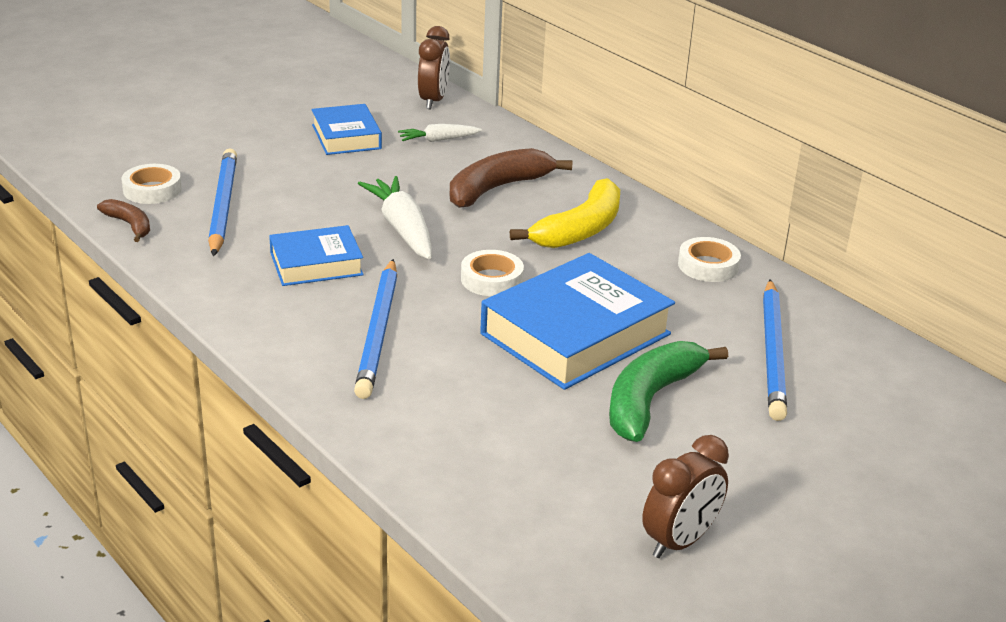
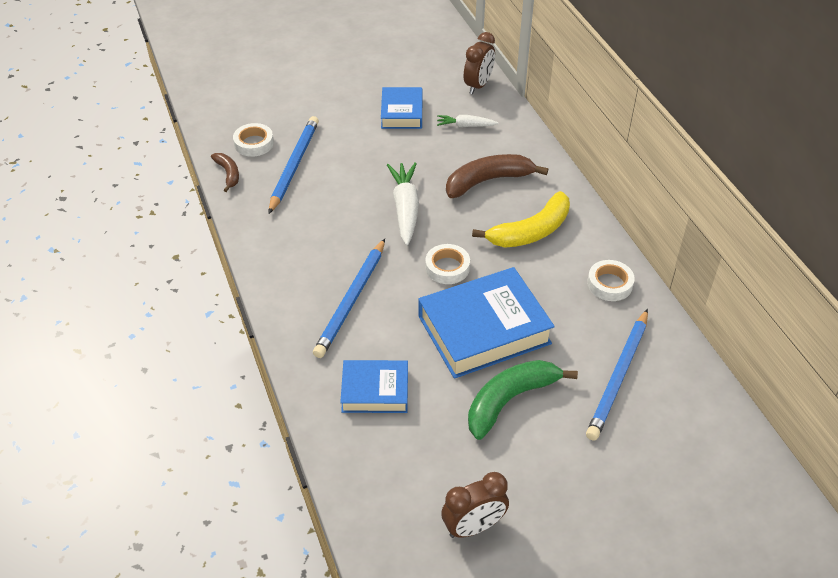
camera: 20 degrees right, 15 degrees up
(316, 264) = (334, 231): blue book -> blue book (375, 391)

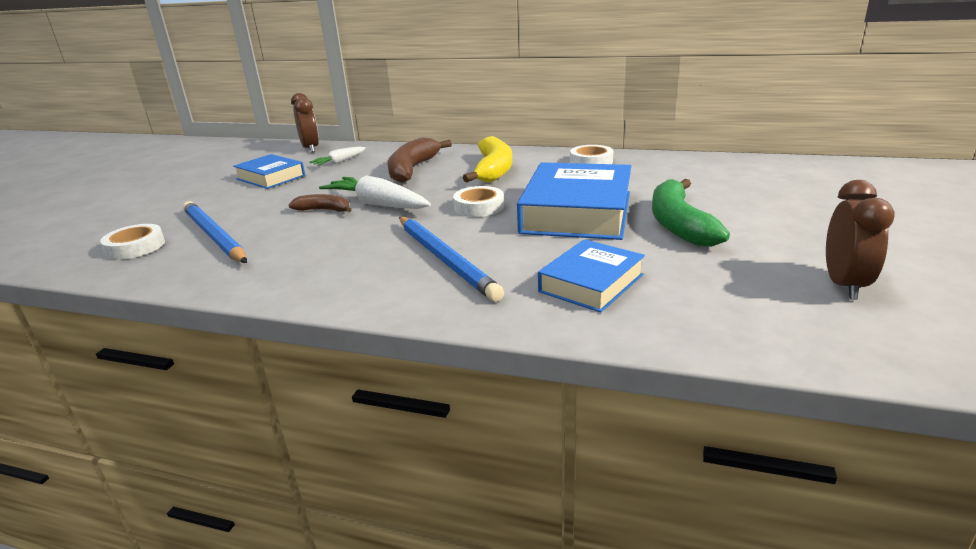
camera: 50 degrees left, 20 degrees down
(228, 174) = (136, 273): brown banana -> brown banana (324, 210)
(619, 376) = (695, 181): blue pencil -> none

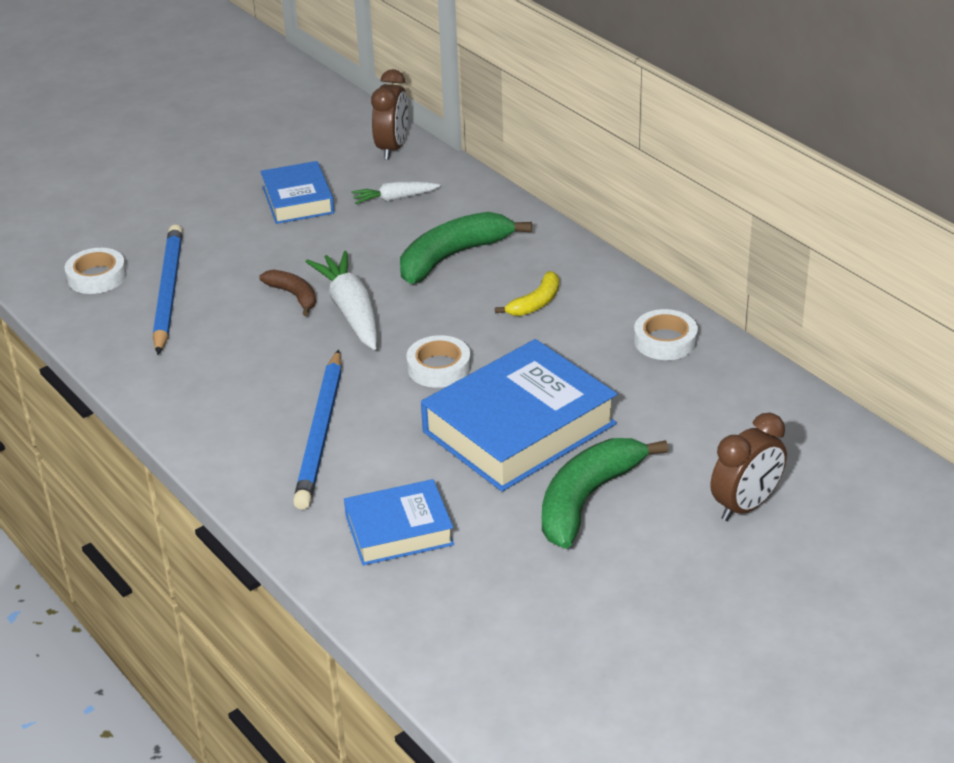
camera: 35 degrees right, 10 degrees up
(412, 169) = (453, 257): brown banana -> green banana
(494, 170) = (536, 303): yellow banana -> yellow banana, size x0.54
(844, 285) = (598, 651): brown clock -> brown clock (745, 506)

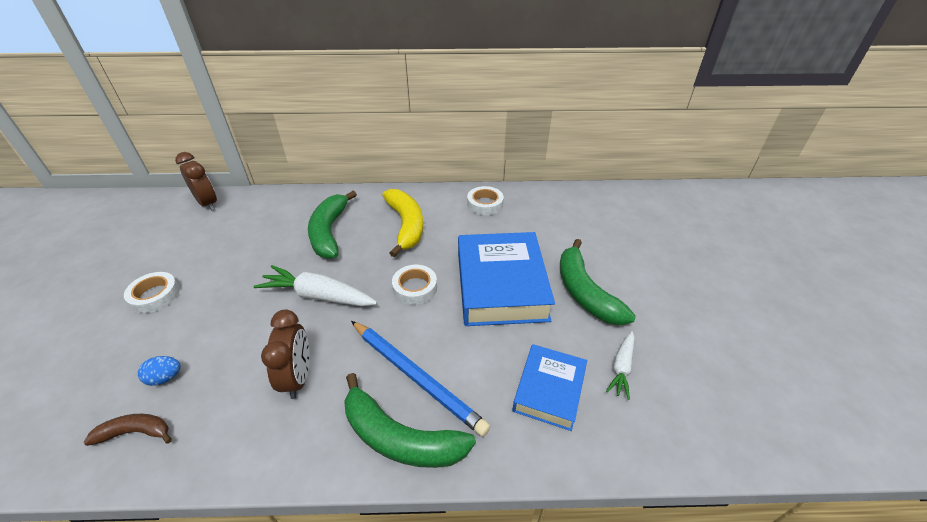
camera: 55 degrees left, 5 degrees up
(96, 276) = (79, 413): white tape -> white tape (155, 295)
(168, 292) = (165, 378): blue pencil -> blue egg
(246, 459) = (400, 438): none -> green banana
(294, 295) = (267, 313): brown banana -> brown banana (136, 432)
(298, 200) = (185, 261): blue book -> none
(395, 198) = (249, 225): white carrot -> white carrot (621, 367)
(536, 303) = (406, 225): yellow banana -> yellow banana, size x1.85
(745, 506) = (631, 244): brown clock -> brown clock (298, 377)

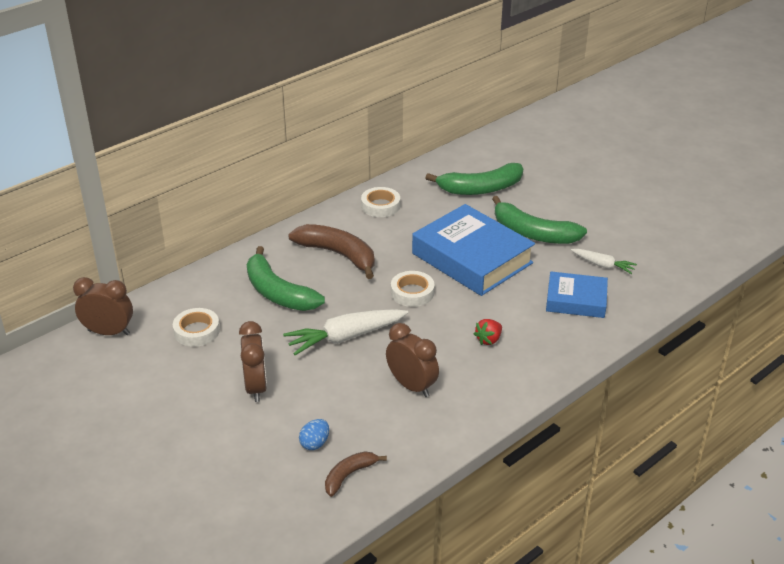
camera: 40 degrees left, 5 degrees down
(155, 295) = (203, 413): white tape -> white tape (197, 331)
(210, 297) = (256, 387): none -> brown clock
(400, 438) = (522, 372): green banana -> green banana (481, 188)
(406, 225) = (338, 255): yellow banana -> brown banana
(416, 376) = (488, 340): blue pencil -> red strawberry
(549, 390) = (576, 300): blue book -> blue book turned 60 degrees counterclockwise
(621, 367) = (602, 265): white carrot -> white carrot turned 45 degrees counterclockwise

